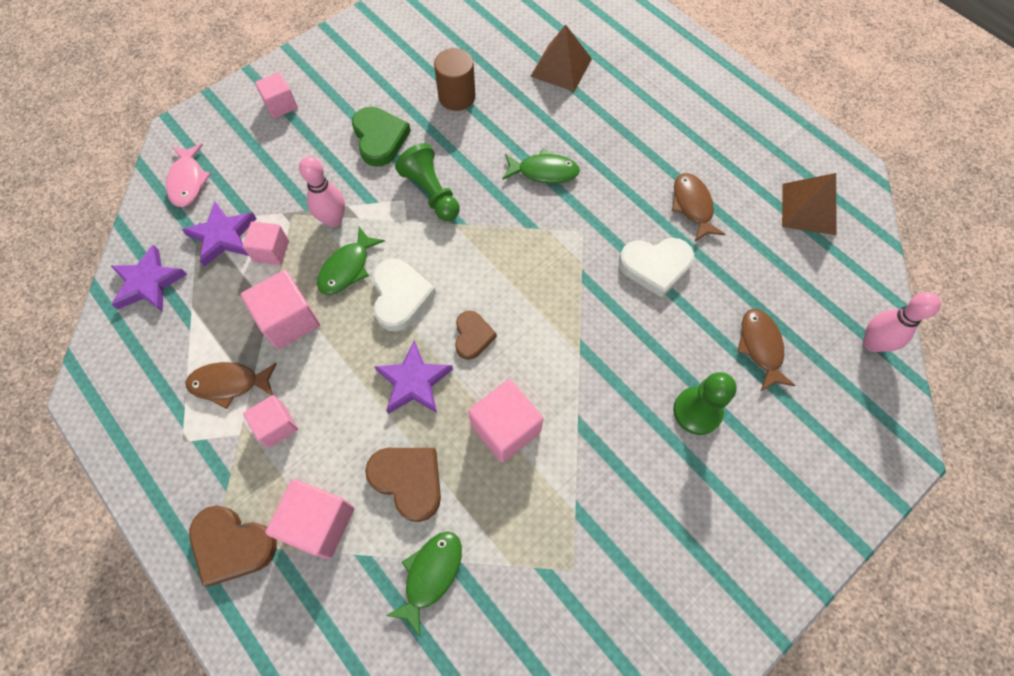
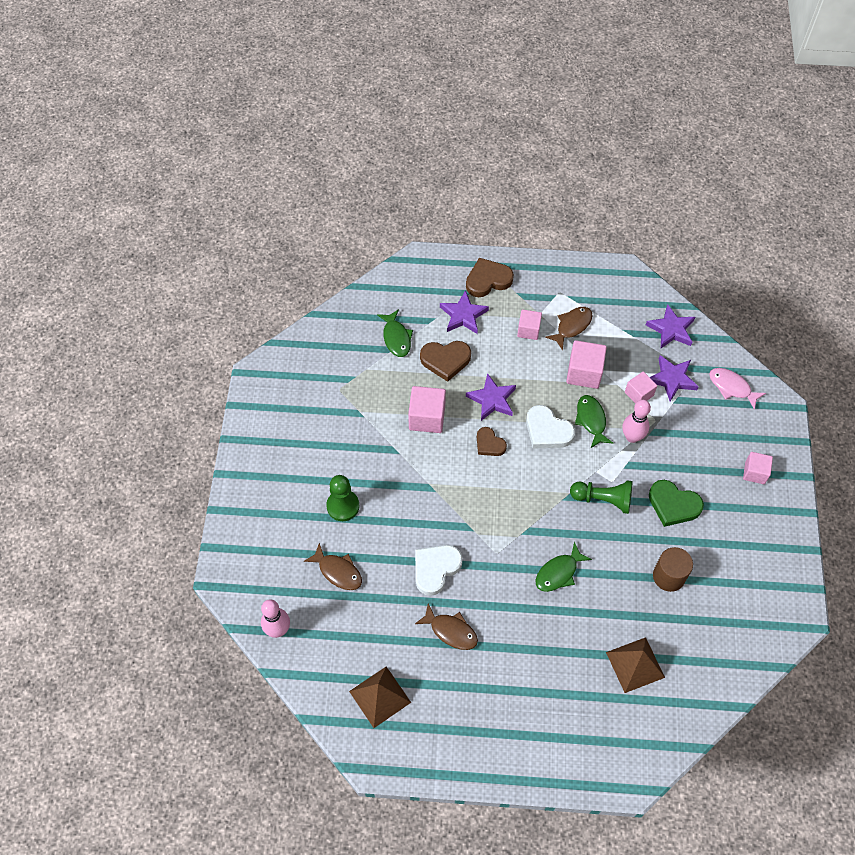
camera: 135 degrees right, 5 degrees down
(319, 523) = (463, 315): pink cube -> purple star

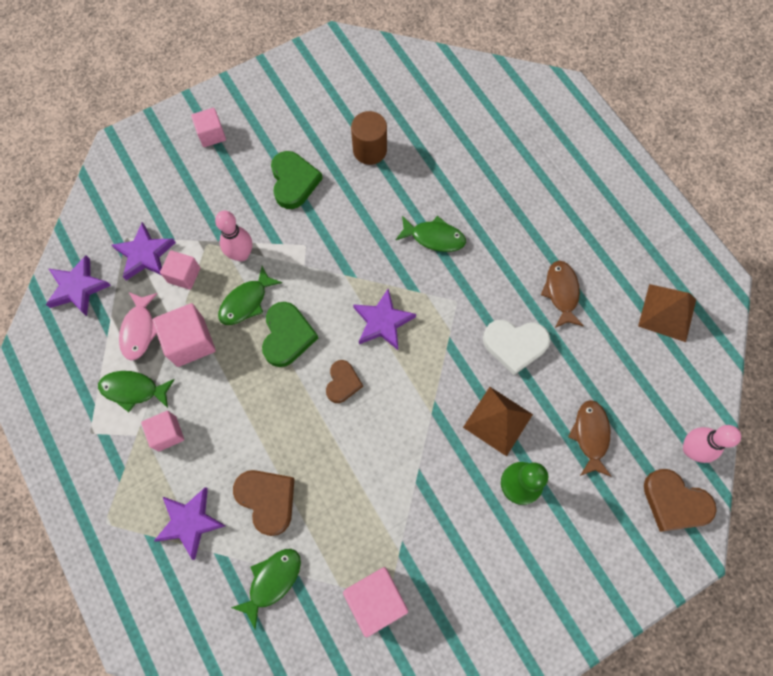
camera: 125 degrees left, 10 degrees up
(427, 417) = (355, 469): pink cube -> pink cube (376, 599)
(488, 280) = (119, 527): brown heart -> brown heart (674, 502)
(492, 399) = (286, 415): purple star -> purple star (383, 322)
(547, 430) = (287, 336): white heart -> green heart
(572, 326) = (133, 390): brown fish -> green fish
(603, 499) = (330, 242): green pawn -> none
(635, 664) = (470, 134): brown pyramid -> brown pyramid (497, 420)
(732, 387) = (121, 197): pink fish -> pink fish (139, 330)

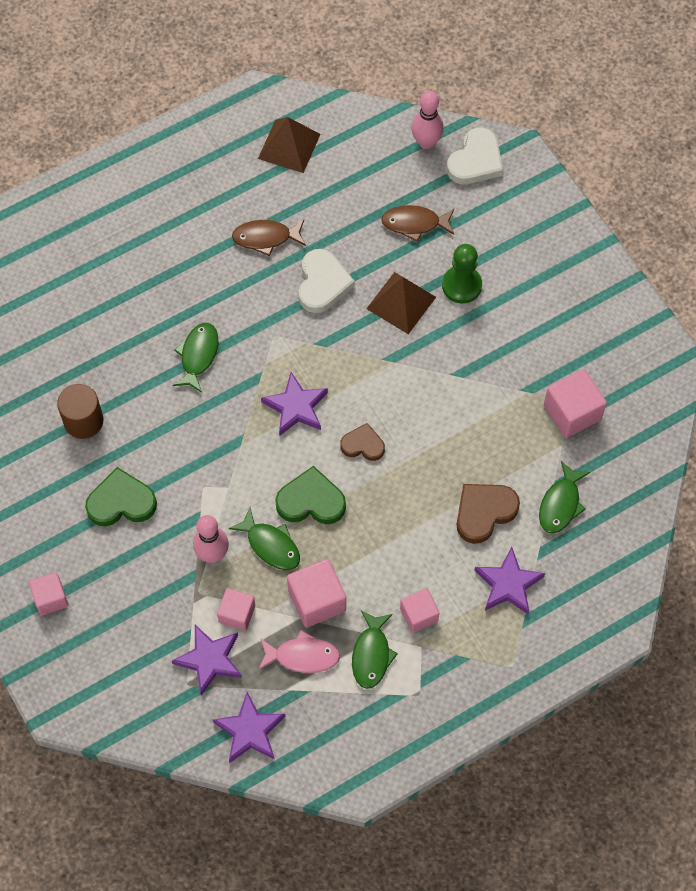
camera: 90 degrees left, 5 degrees down
(272, 581) = (560, 504): green fish -> green fish turned 105 degrees counterclockwise
(674, 502) = (475, 161): brown heart -> white heart

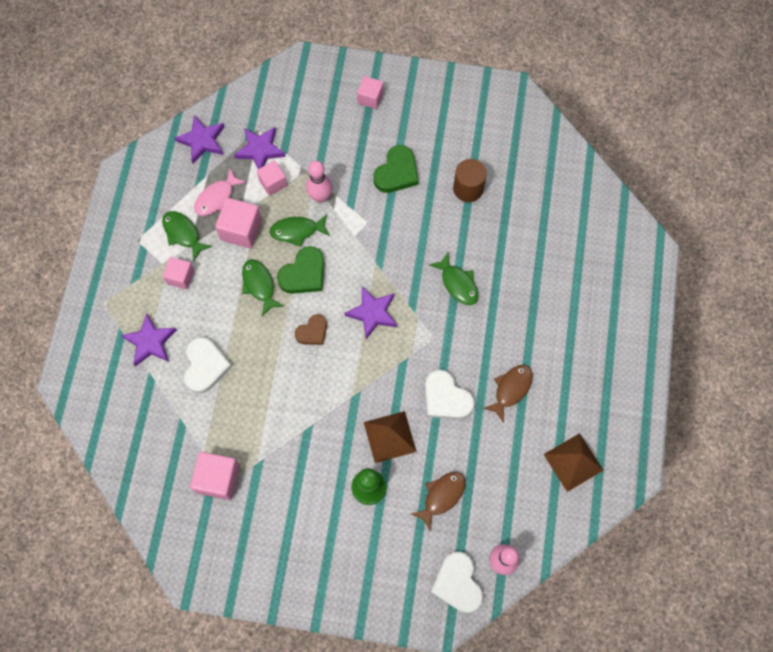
camera: 130 degrees right, 5 degrees up
(484, 512) = (205, 366): brown heart -> white heart
(560, 504) = (168, 416): green fish -> green fish (259, 285)

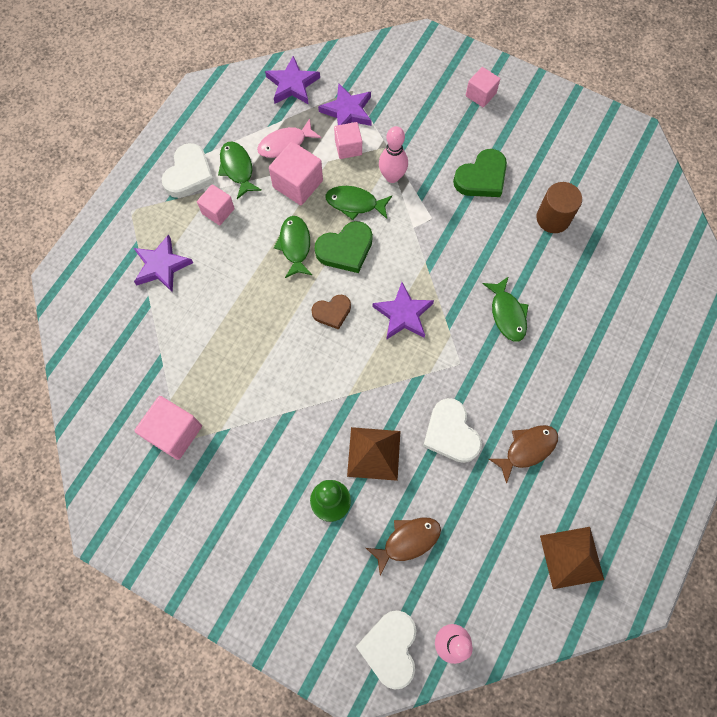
camera: 20 degrees right, 0 degrees up
(205, 366) = (207, 310): white heart -> white heart (189, 174)

